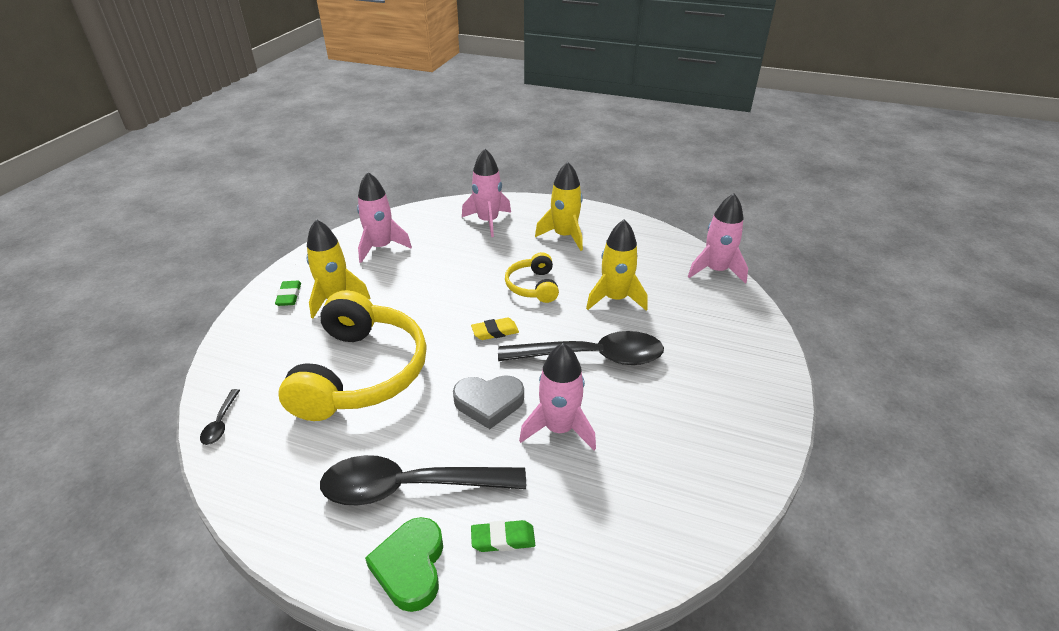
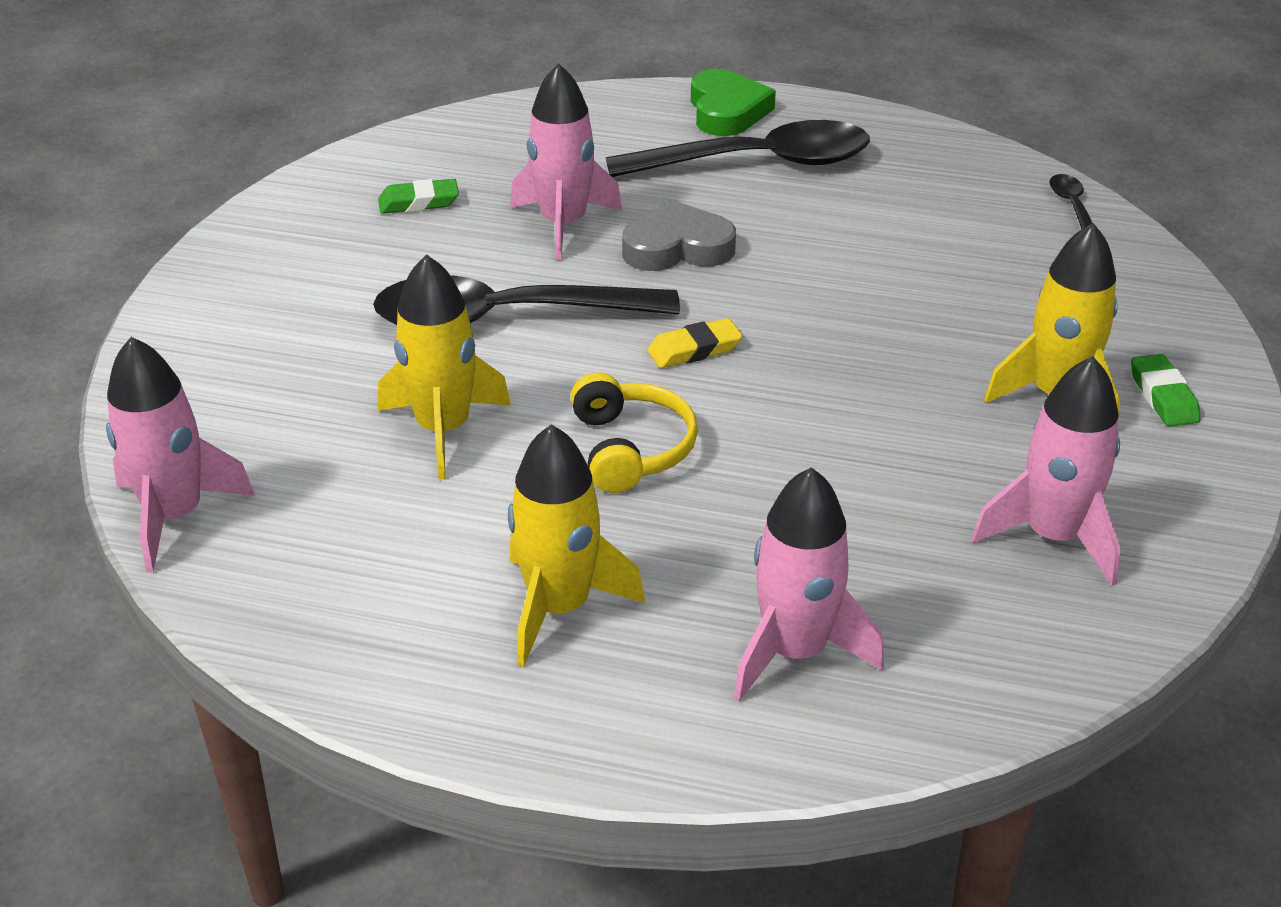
camera: 175 degrees right, 0 degrees up
(361, 373) = (907, 274): yellow headphones -> none
(503, 539) = (627, 132): green eraser -> green eraser (419, 202)

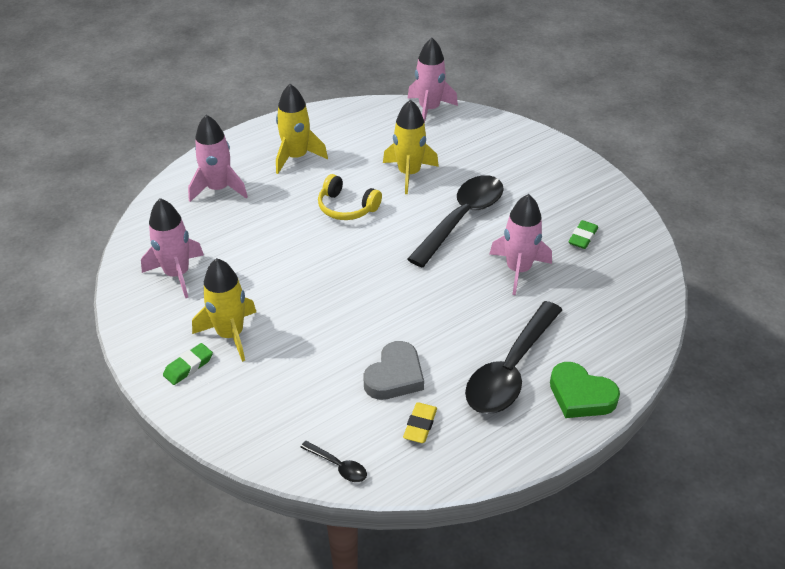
camera: 130 degrees right, 5 degrees up
(677, 247) = (461, 293): grey heart -> grey heart (395, 376)
(694, 350) = (383, 254): yellow eraser -> yellow eraser (420, 425)
(1163, 396) = (188, 366): green eraser -> green eraser turned 75 degrees counterclockwise

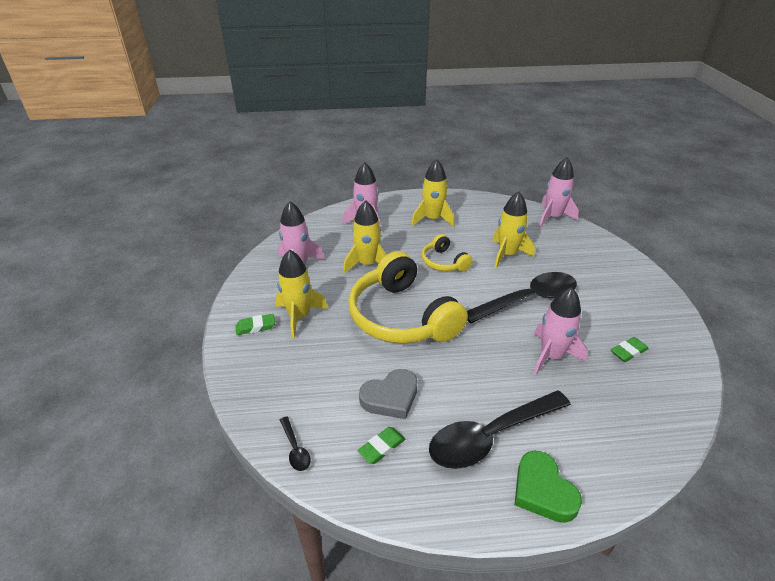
camera: 30 degrees right, 5 degrees down
(261, 242) = (367, 264): none -> yellow rocket
(345, 288) = (401, 317): none -> yellow headphones
(420, 425) = (381, 447): yellow eraser -> green eraser

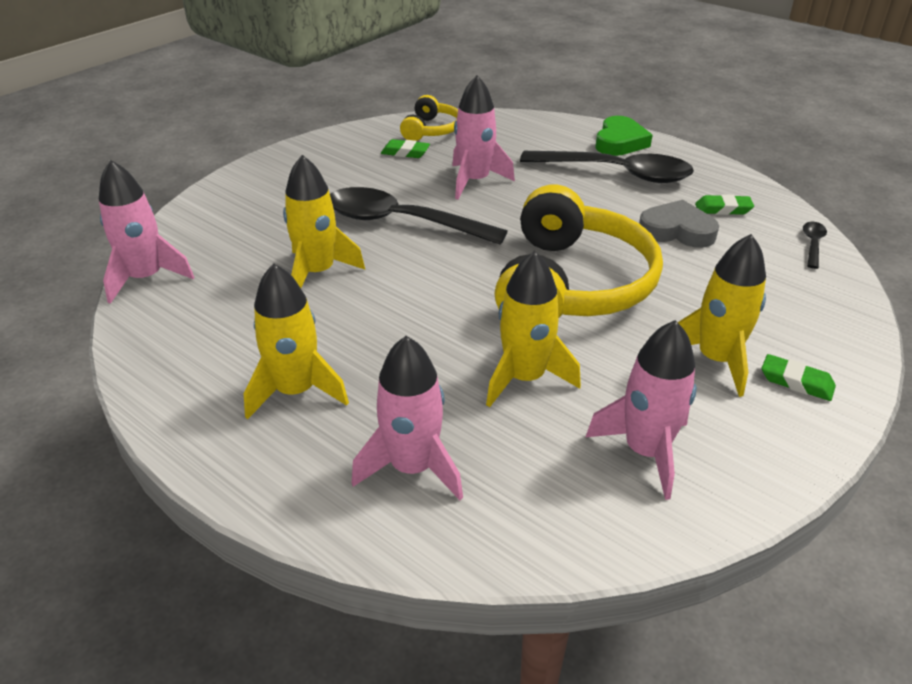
camera: 135 degrees left, 0 degrees up
(443, 262) = (412, 313): yellow headphones -> yellow headphones (431, 130)

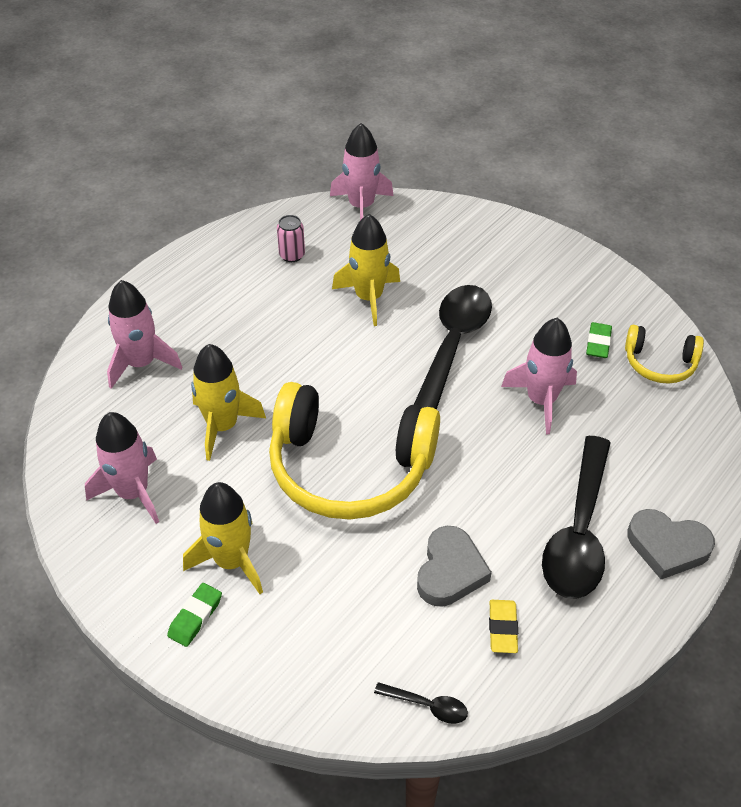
camera: 90 degrees right, 10 degrees up
(220, 332) = (292, 255): none -> pink can
(296, 391) = (223, 301): yellow rocket -> none
(619, 142) = (667, 547): green heart -> grey heart
(723, 209) = (502, 628): green eraser -> yellow eraser

